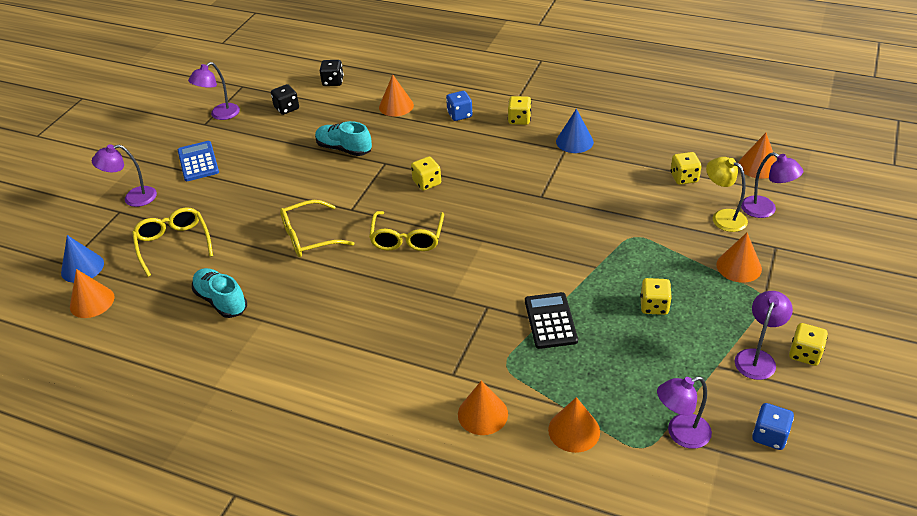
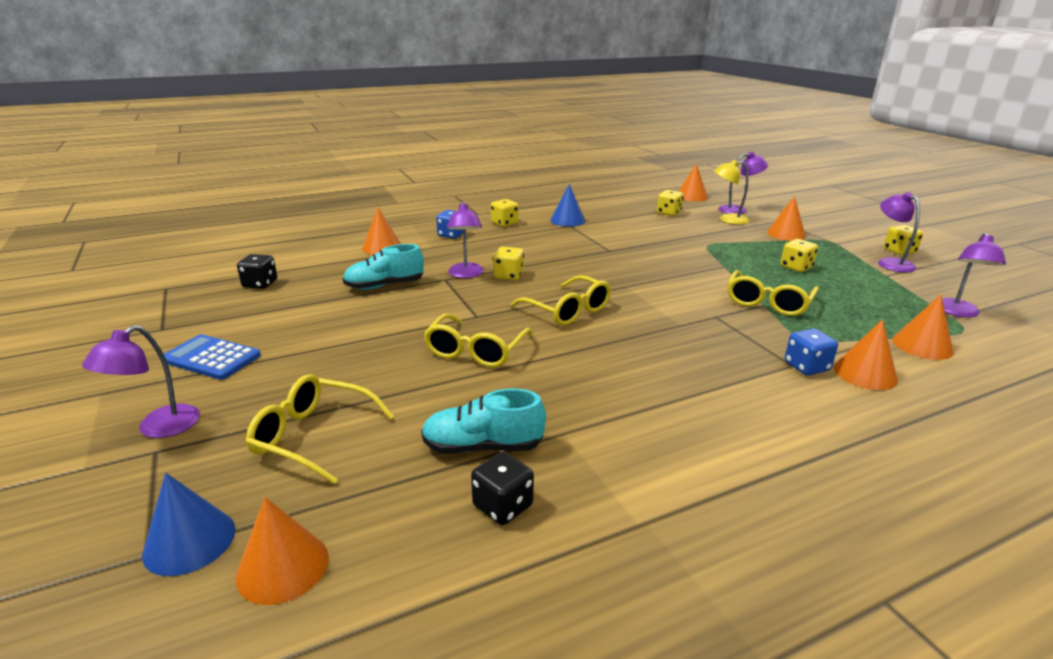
camera: 50 degrees left, 15 degrees down
(220, 115) = (173, 315): purple lamp -> purple lamp (466, 274)
(333, 82) = (282, 254): black dice -> black dice (503, 506)
(550, 321) = (768, 302): black calculator -> yellow glasses
(769, 436) = (980, 289): blue dice -> blue dice (806, 366)

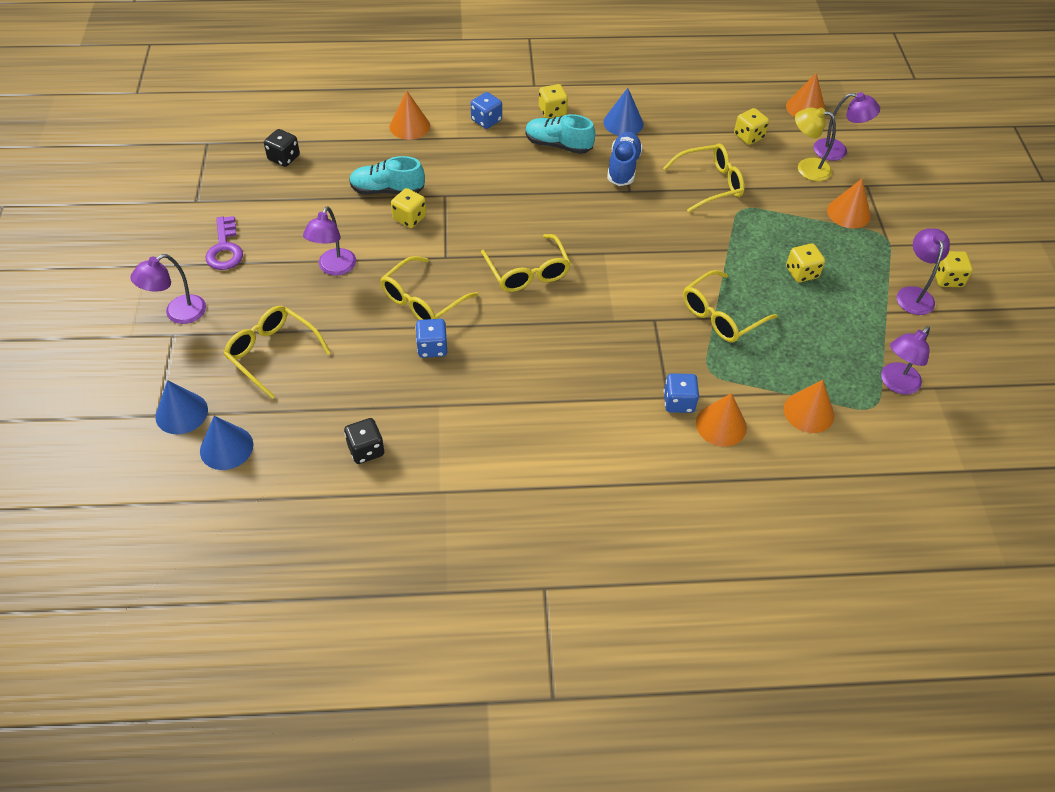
camera: 20 degrees right, 25 degrees up
(211, 358) = (225, 249): blue calculator -> purple key
(283, 566) = (226, 447): orange cone -> blue cone
(466, 274) = (467, 193): purple lamp -> purple lamp (334, 268)
(483, 446) = (378, 399): turquoise shoe -> turquoise shoe (558, 145)
(508, 276) = (505, 206): yellow dice -> yellow dice (409, 218)
(515, 384) = (432, 347): none -> blue dice
(591, 240) = (623, 167): none -> blue shoe
(668, 237) = (709, 184): none -> yellow glasses

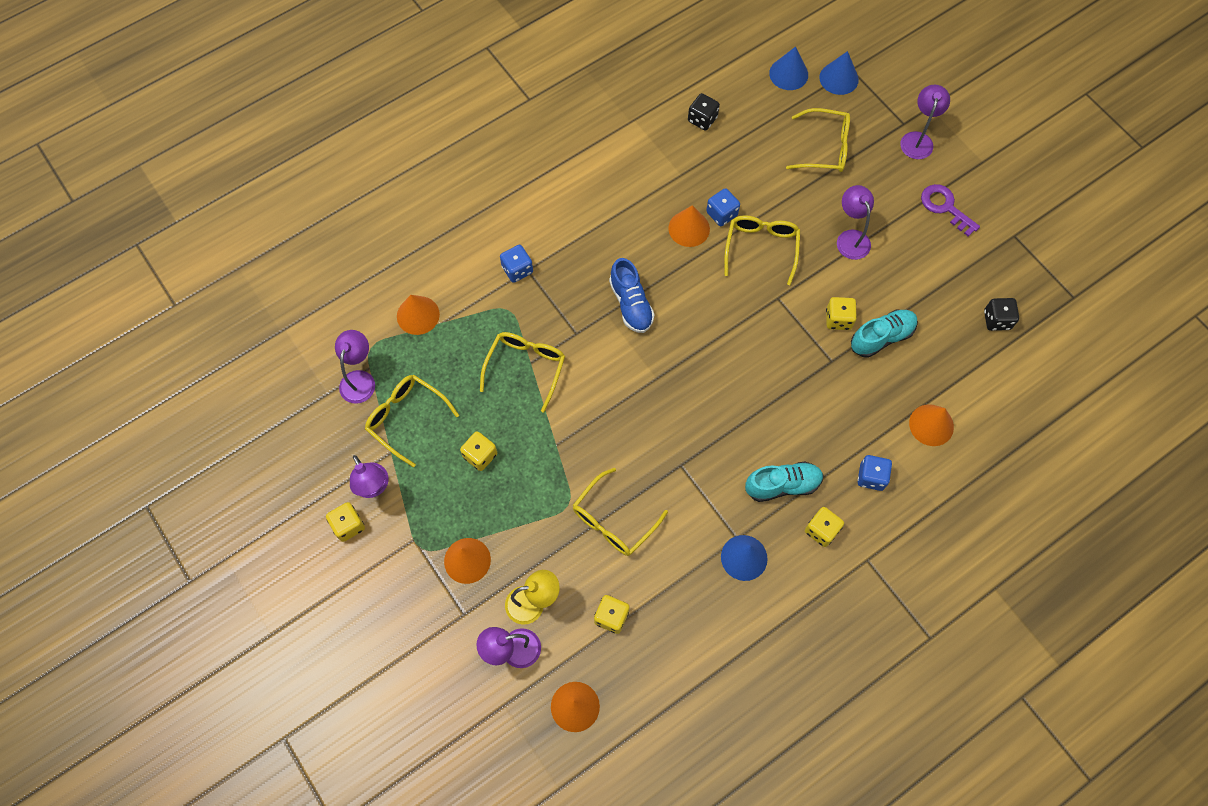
camera: 150 degrees right, 15 degrees up
(527, 272) = (704, 321): yellow glasses -> yellow glasses (407, 418)
(623, 167) = (704, 492): blue shoe -> blue shoe (631, 304)
(721, 425) = (477, 268): orange cone -> orange cone (689, 228)

